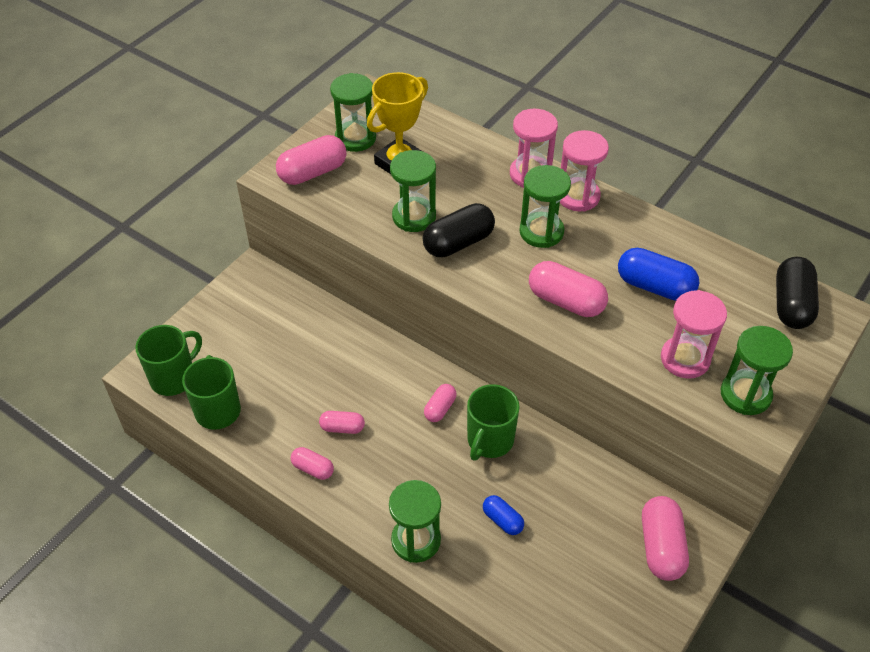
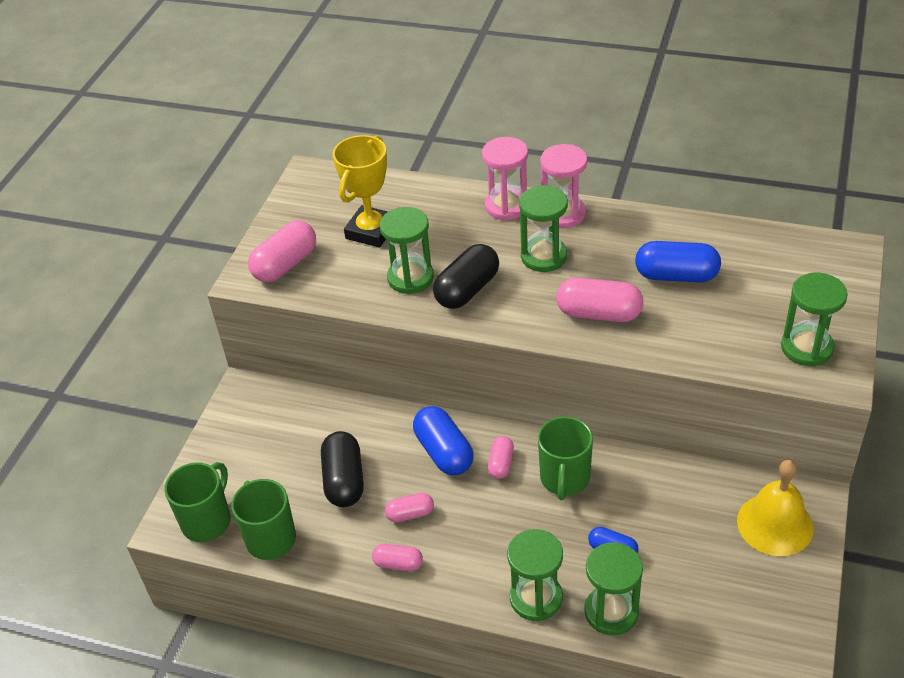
camera: 15 degrees left, 5 degrees down
(355, 138) = (314, 220): green hourglass -> green hourglass (611, 612)
(395, 382) = (444, 452): none -> blue capsule
(661, 547) = (775, 524): pink capsule -> yellow bell
(685, 359) = (736, 333): pink hourglass -> none
(791, 304) = (809, 255): black capsule -> black capsule (344, 480)

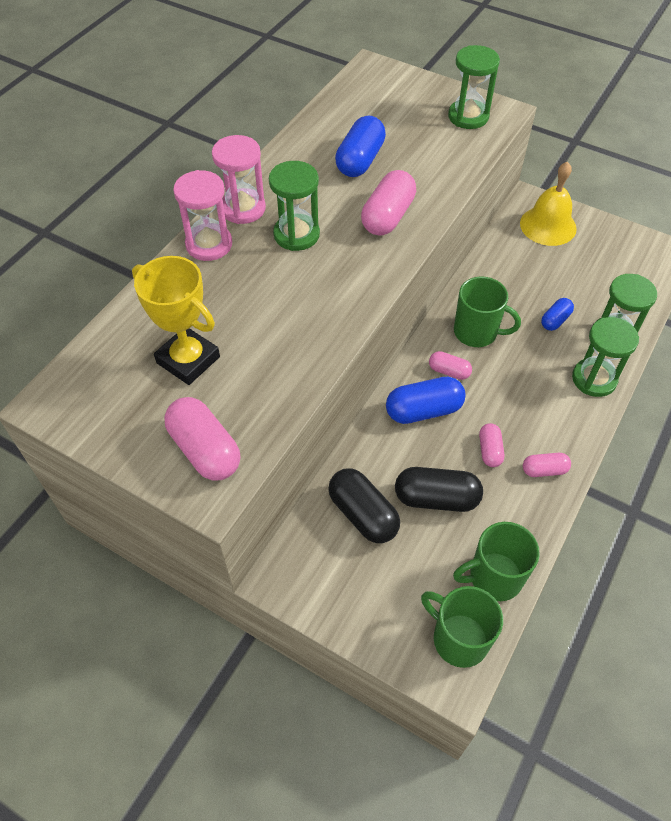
camera: 80 degrees left, 10 degrees up
(398, 564) = (544, 470): pink capsule -> pink capsule turned 60 degrees clockwise
(410, 278) = (281, 339): green hourglass -> none
(467, 290) = (318, 298): black capsule -> black capsule (363, 514)

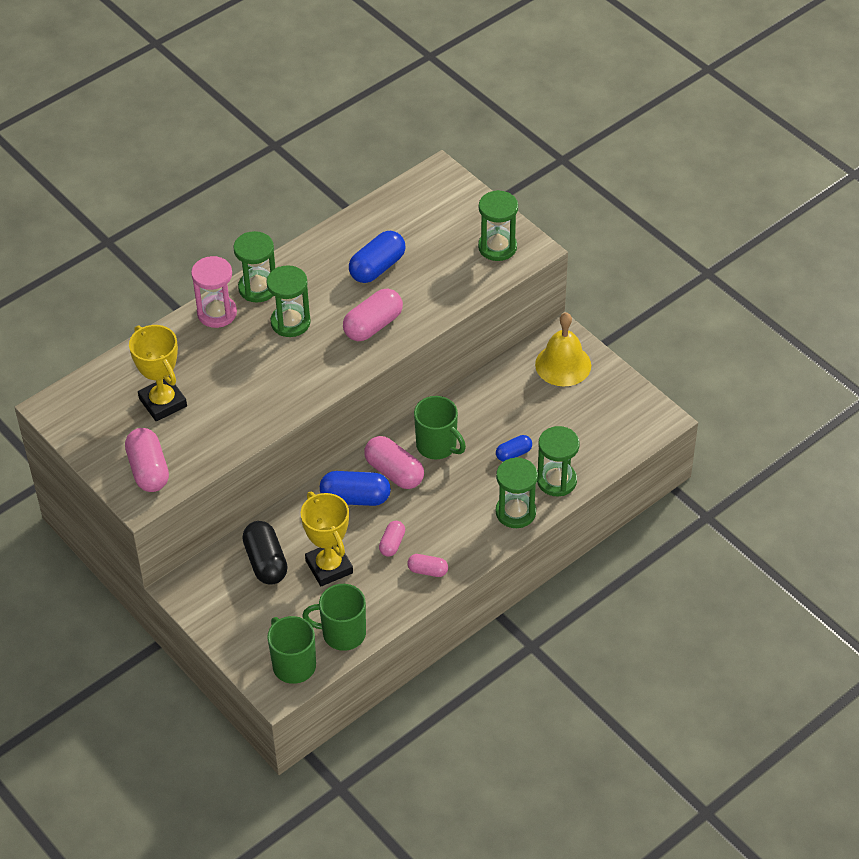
camera: 20 degrees right, 5 degrees down
(243, 208) = (258, 288): pink hourglass -> green hourglass
(436, 498) = (329, 567): black capsule -> yellow trophy
(449, 371) = (394, 472): pink capsule -> pink capsule, size x1.76

